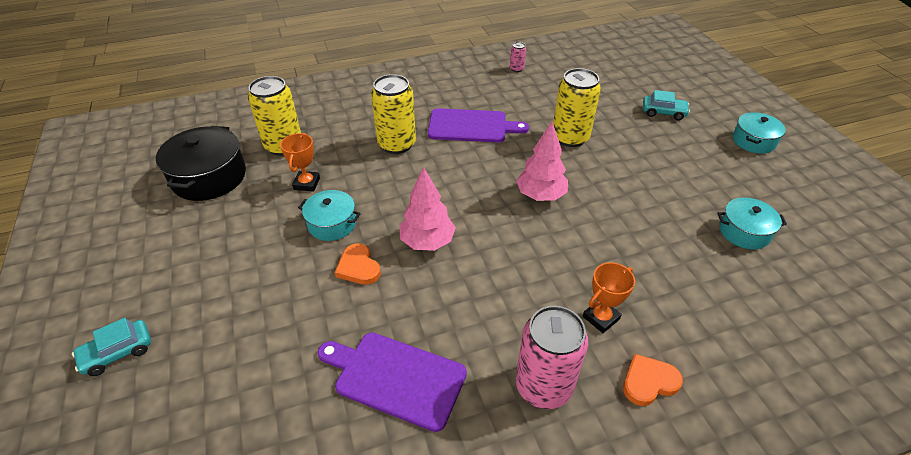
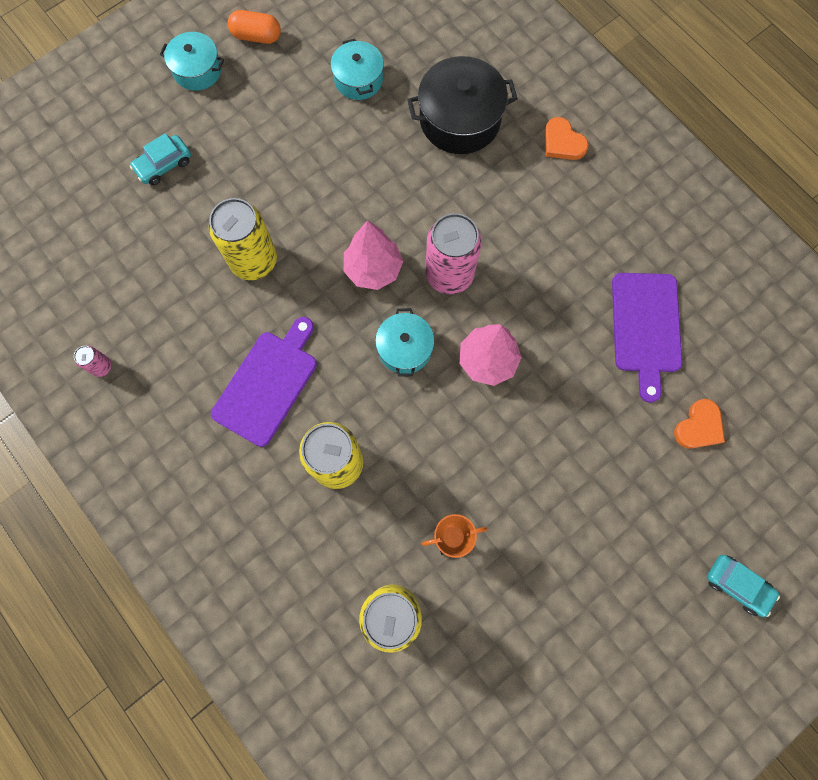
camera: 110 degrees left, 30 degrees up
(209, 177) = (487, 673): black pot -> black pot (460, 119)
(332, 224) = (502, 472): turquoise pot -> turquoise pot (404, 348)
(358, 267) = (548, 414): orange heart -> orange heart (699, 426)
(471, 126) = (267, 384): purple cutting board -> purple cutting board turned 45 degrees clockwise
(543, 386) = (601, 215): pink can -> pink can (449, 274)
(601, 318) = (515, 185): orange trophy -> none
(663, 112) = (164, 165): turquoise car -> turquoise car turned 120 degrees counterclockwise
(793, 179) = (257, 36): none -> orange capsule

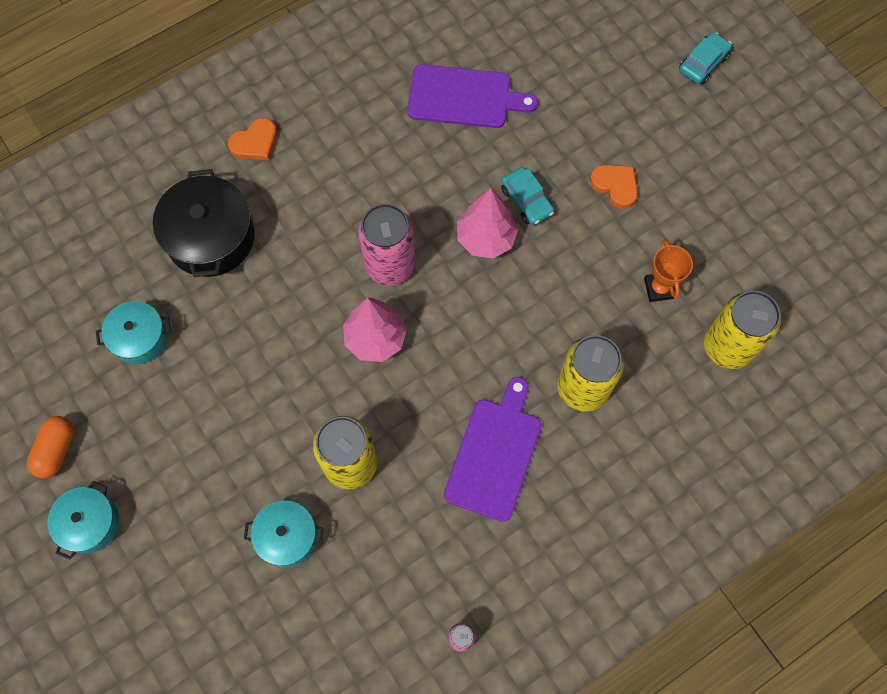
camera: 85 degrees left, 5 degrees down
(164, 165) = (213, 565): turquoise car -> turquoise car (526, 201)
(267, 384) = (494, 454): purple cutting board -> purple cutting board turned 75 degrees clockwise
(404, 348) = (466, 314): turquoise pot -> turquoise pot (287, 536)
(699, 426) = (562, 69): orange heart -> orange heart (615, 186)

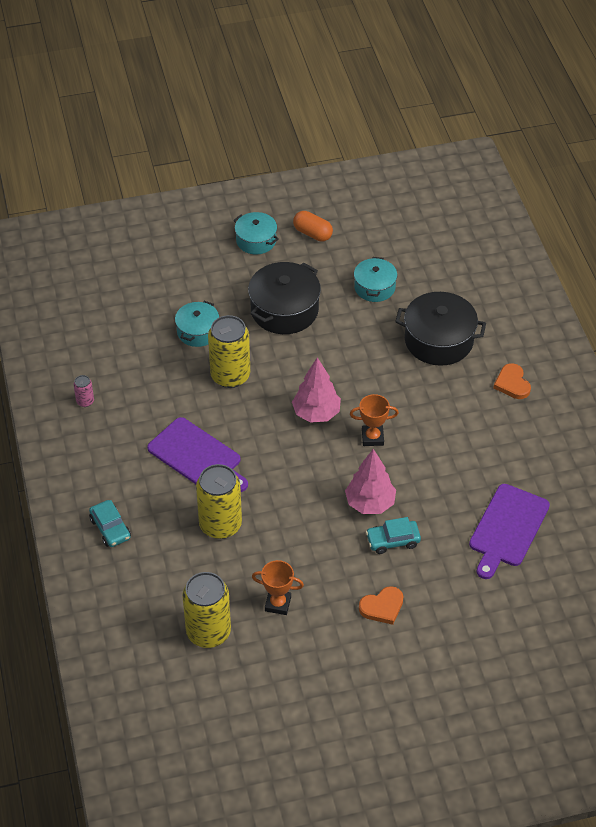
camera: 110 degrees right, 20 degrees down
(213, 437) = (284, 310): none -> black pot
(390, 265) = (372, 437): pink can -> orange trophy
(703, 63) = (481, 721): turquoise car -> turquoise car (110, 528)

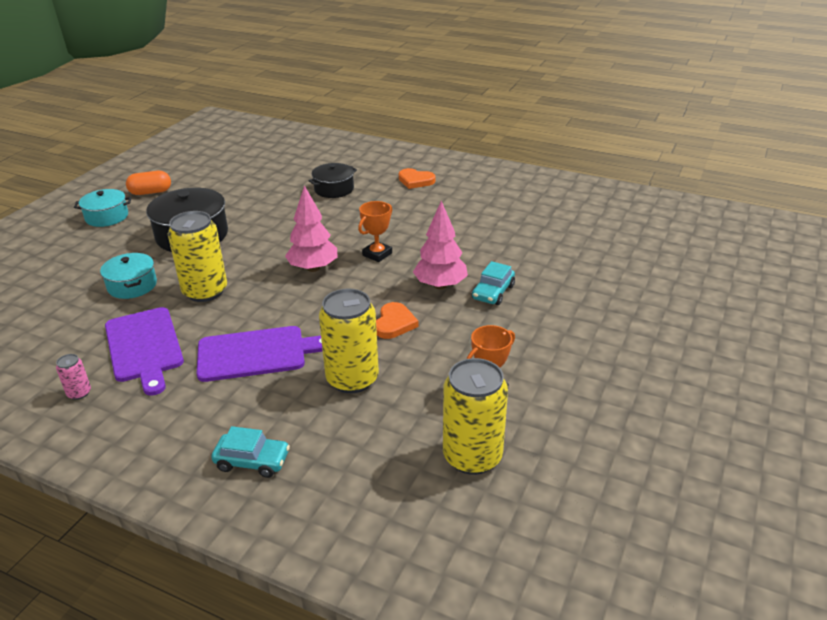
camera: 50 degrees left, 15 degrees down
(374, 287) = (244, 191): turquoise pot -> none
(382, 607) = (558, 330): orange heart -> orange heart (394, 323)
(439, 340) = (334, 189): black pot -> black pot, size x0.61
(507, 528) = (544, 237): purple cutting board -> purple cutting board (144, 347)

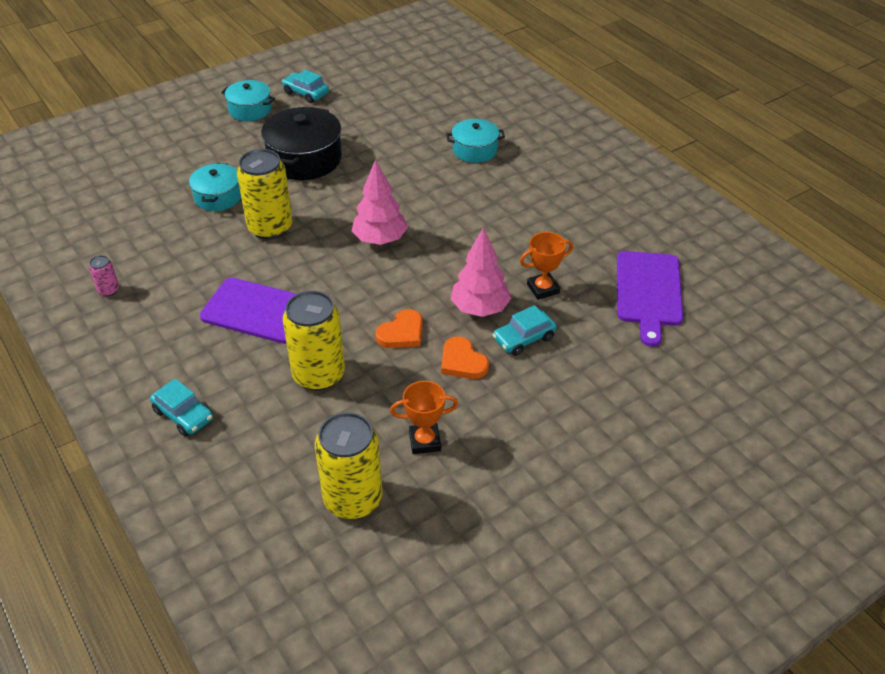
camera: 30 degrees right, 10 degrees up
(144, 347) = (184, 266): purple cutting board -> purple cutting board (648, 292)
(150, 192) = (306, 93): orange capsule -> turquoise car
(334, 189) = (475, 150): black pot -> turquoise pot
(377, 254) = (451, 247): orange trophy -> orange trophy (543, 289)
(415, 181) = (566, 169): orange heart -> orange heart (462, 361)

